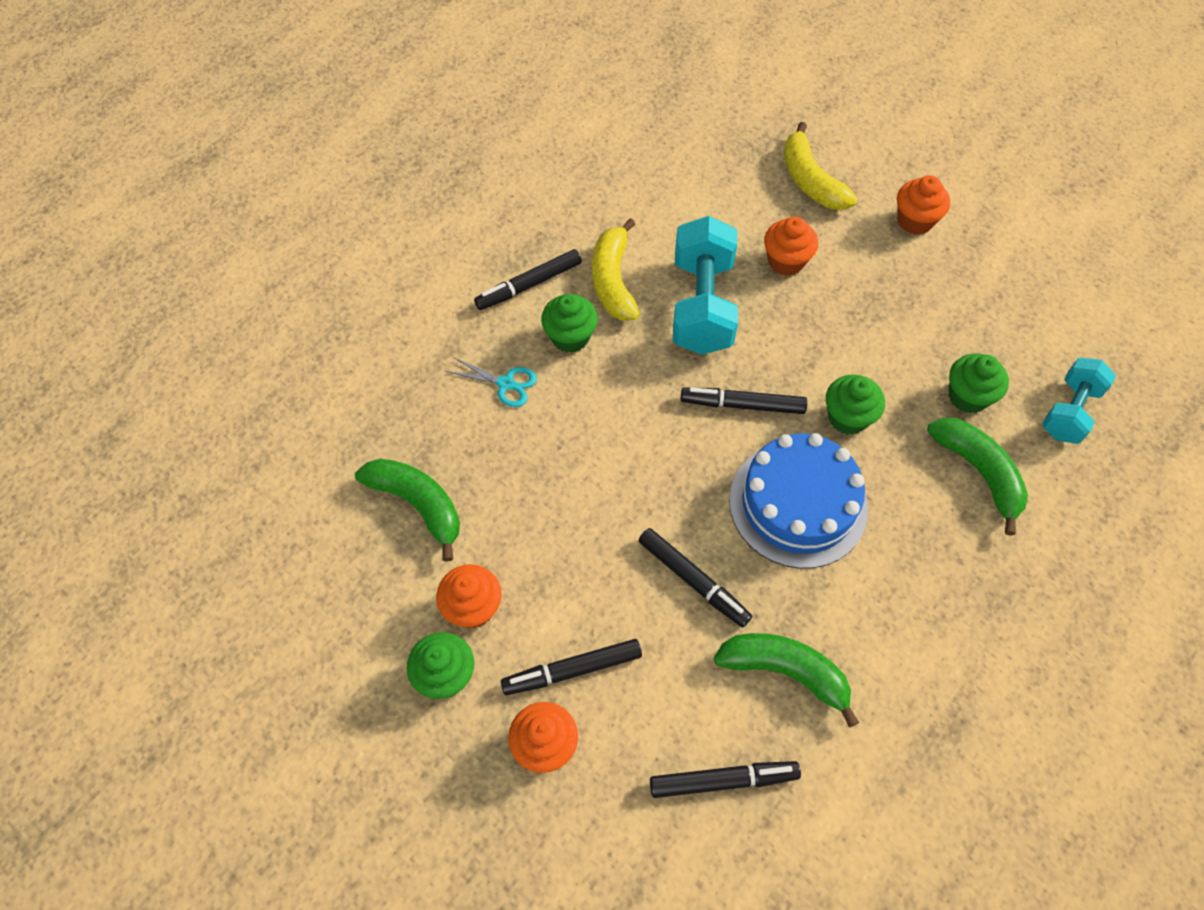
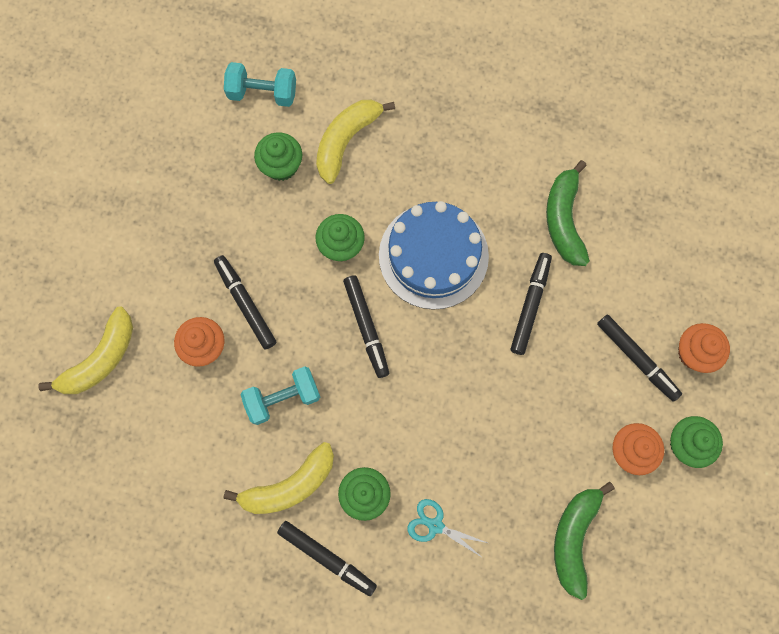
camera: 115 degrees left, 15 degrees up
(506, 384) = (435, 525): turquoise scissors -> turquoise scissors turned 60 degrees counterclockwise
(702, 305) = (283, 398): turquoise dumbbell -> turquoise dumbbell, size x0.63
(723, 780) = (655, 232): black marker -> black marker (245, 303)
(915, 221) = (113, 256): orange cupcake -> none
(979, 472) = (346, 140): green banana -> yellow banana

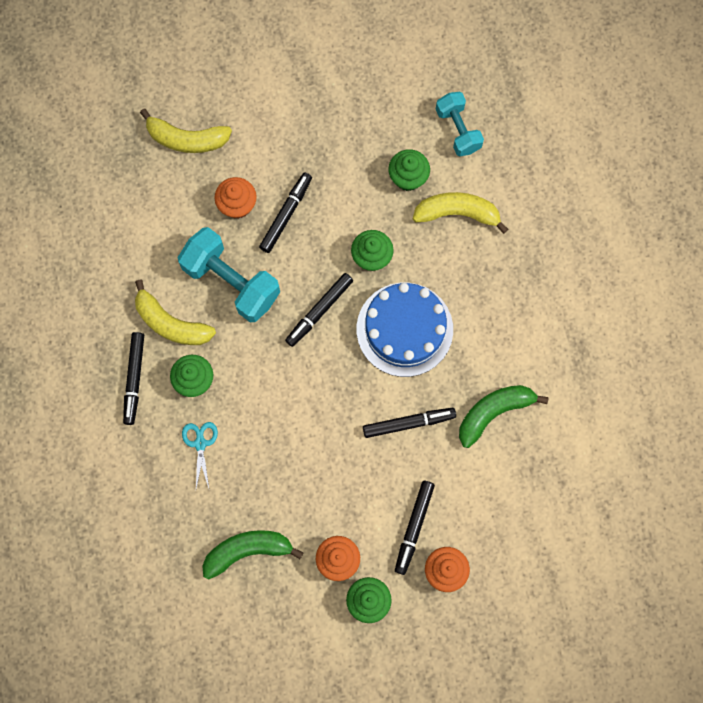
camera: 60 degrees right, 0 degrees up
(283, 398) = (231, 282): turquoise dumbbell -> turquoise dumbbell, size x1.60

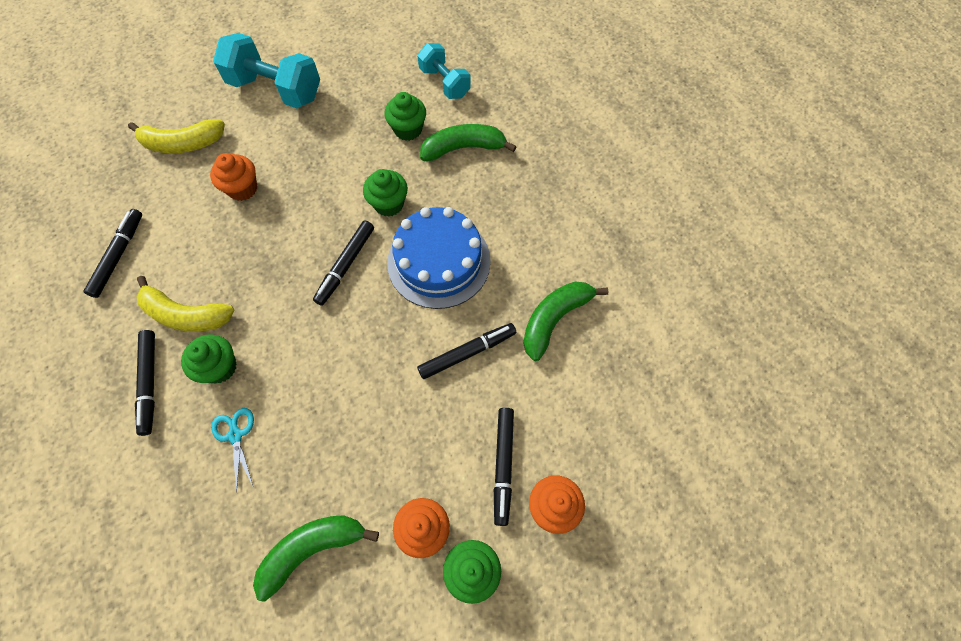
camera: 15 degrees left, 10 degrees down
(231, 282) = (247, 259): turquoise dumbbell -> turquoise dumbbell (275, 89)
(286, 214) = (294, 186): black marker -> black marker (118, 256)
(457, 213) = (463, 148): yellow banana -> green banana

